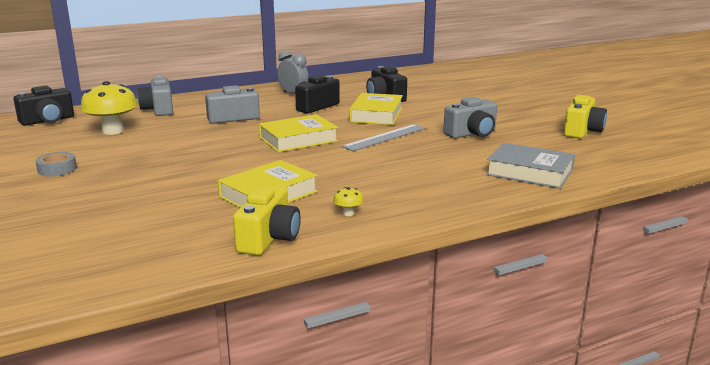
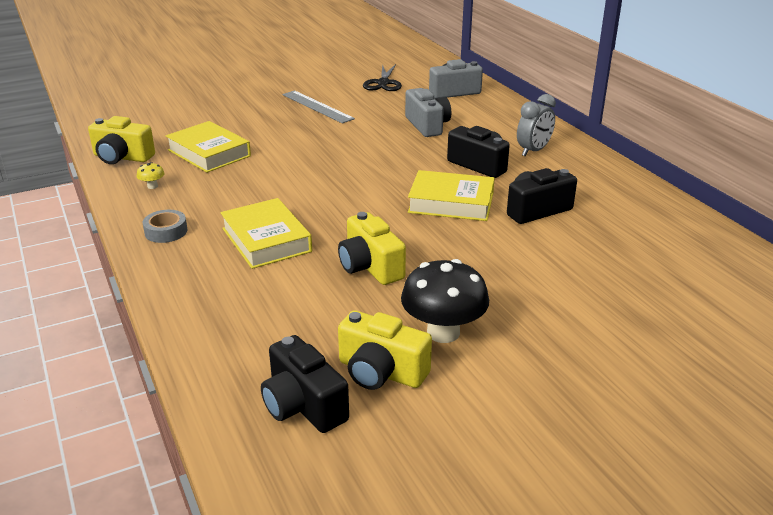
camera: 90 degrees right, 10 degrees up
(48, 121) = (412, 58): black camera -> black camera (303, 405)
(57, 169) = (289, 78): grey tape -> grey tape (166, 231)
(113, 131) = (383, 83): yellow mushroom -> black scissors
(298, 139) = (354, 160): yellow book -> yellow book (266, 240)
(385, 137) = (358, 206): grey ruler -> grey ruler (317, 106)
(472, 134) = (370, 267): grey camera -> yellow camera
(530, 172) = (218, 294): grey book -> none
(535, 119) = (443, 332): none -> black mushroom

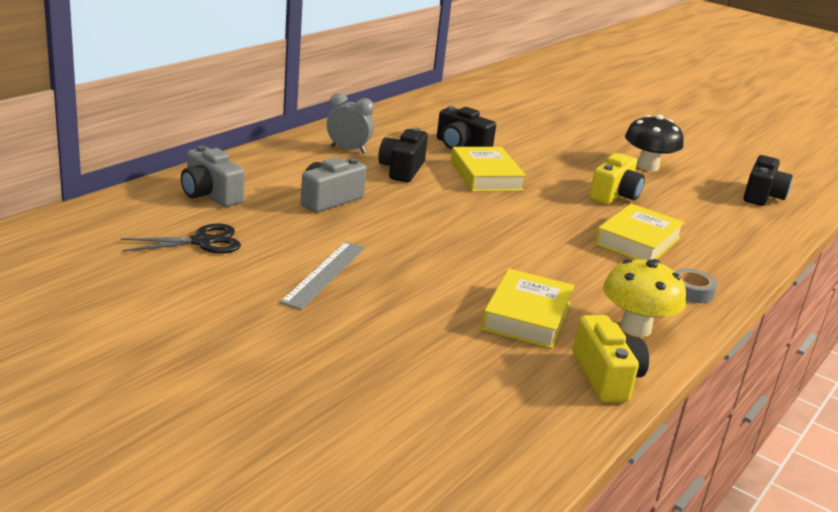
camera: 120 degrees left, 5 degrees down
(152, 186) = (635, 328): yellow mushroom -> yellow mushroom, size x2.39
(381, 372) = (706, 179): yellow camera -> none

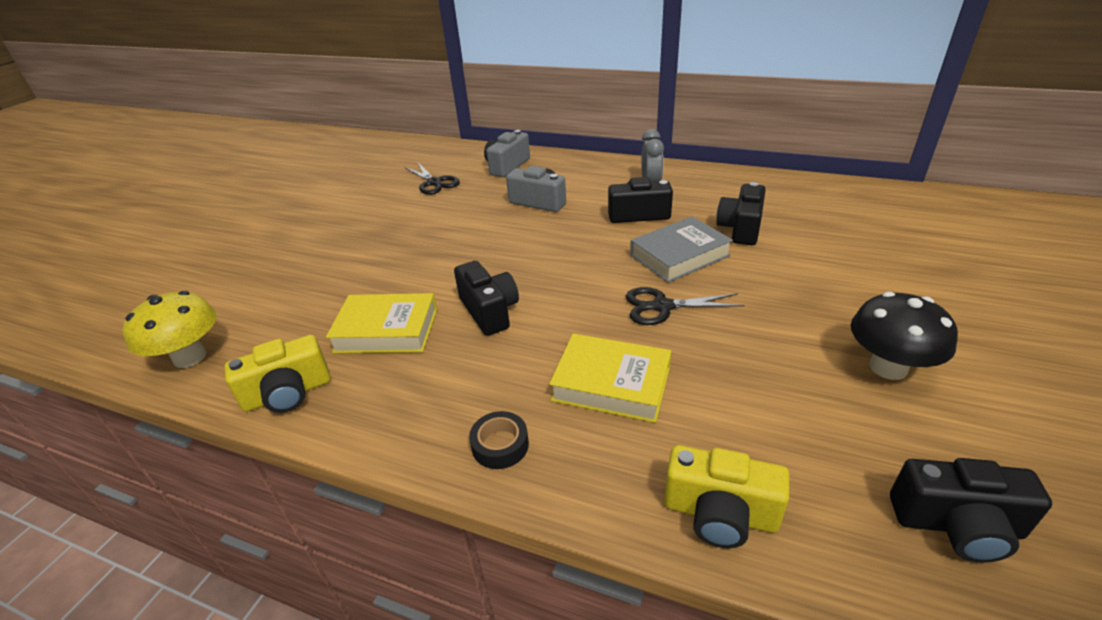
camera: 80 degrees right, 10 degrees up
(325, 274) = (413, 229): grey ruler -> none
(485, 176) = (679, 255): yellow book -> grey book
(523, 264) = (489, 311): none -> black camera
(554, 201) = (662, 307): none -> black scissors
(614, 195) = (736, 348): yellow camera -> yellow camera (720, 513)
(635, 328) = (388, 404): yellow mushroom -> yellow mushroom (190, 357)
(691, 291) = (500, 445): grey tape -> black tape

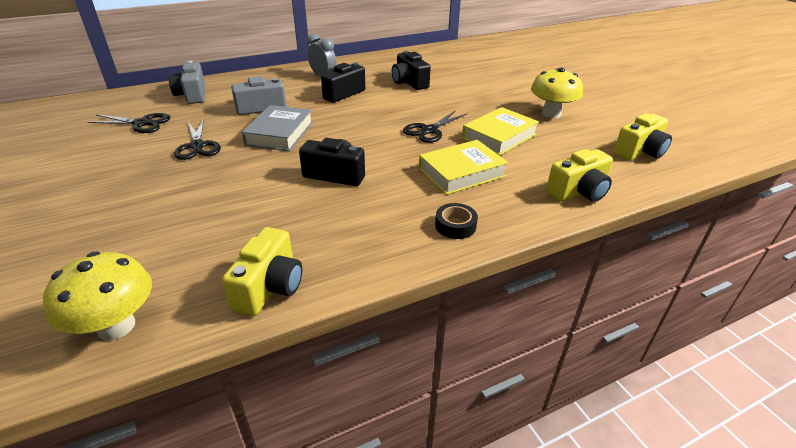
camera: 50 degrees left, 0 degrees up
(386, 330) = (279, 217): yellow book -> yellow book (499, 136)
(437, 223) = (198, 146): none -> black scissors
(679, 255) = (399, 105): grey book -> grey book (280, 133)
(888, 367) = (551, 114): black mushroom -> yellow mushroom
(956, 525) = (640, 152): black camera -> yellow camera

